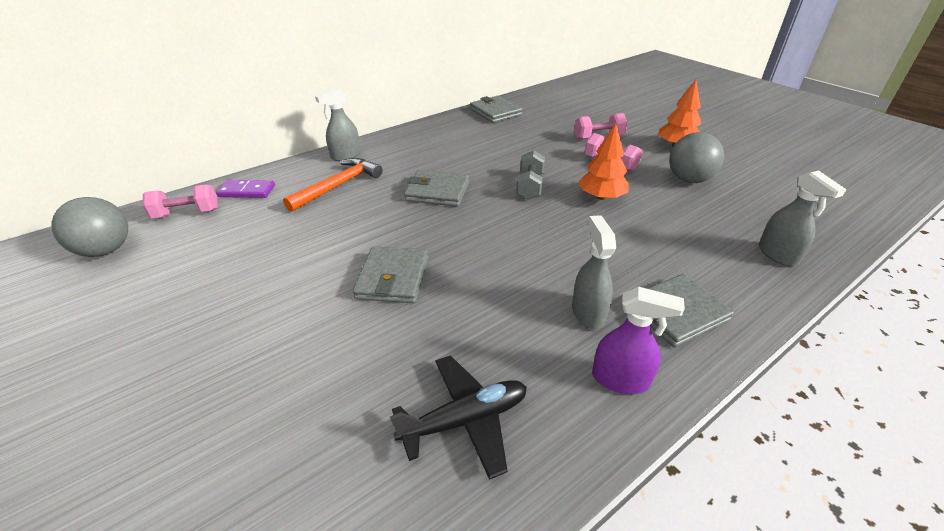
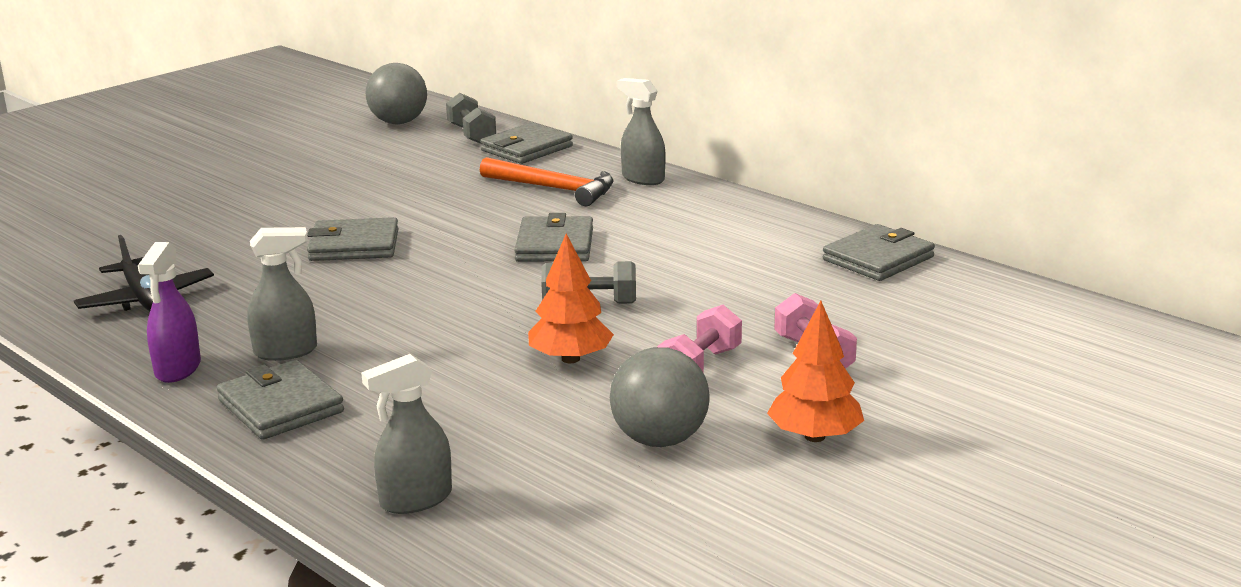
camera: 80 degrees right, 15 degrees down
(187, 213) = (471, 134): pink dumbbell -> grey dumbbell
(247, 191) = (526, 148): purple domino -> grey wallet

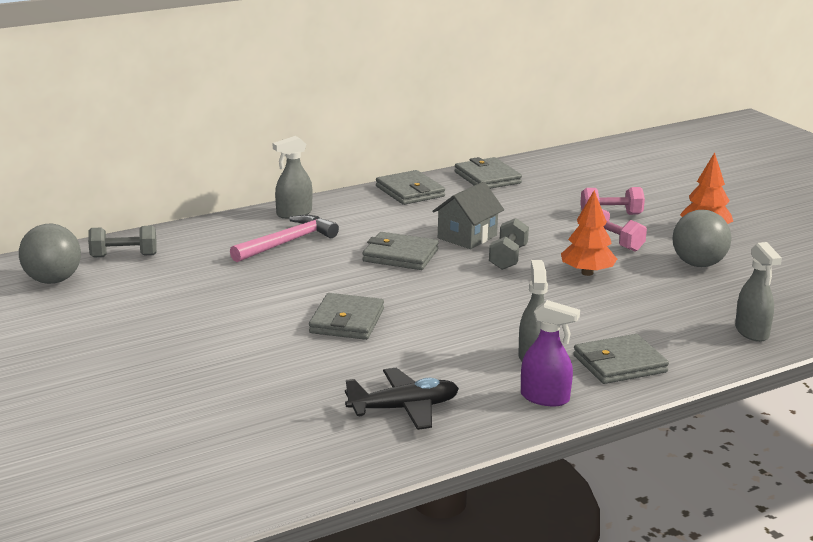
camera: 75 degrees left, 0 degrees up
(526, 148) = (184, 241): grey wallet -> grey wallet (410, 191)
(554, 189) = (287, 242): orange hammer -> pink hammer
(643, 272) = (467, 237): none -> grey house

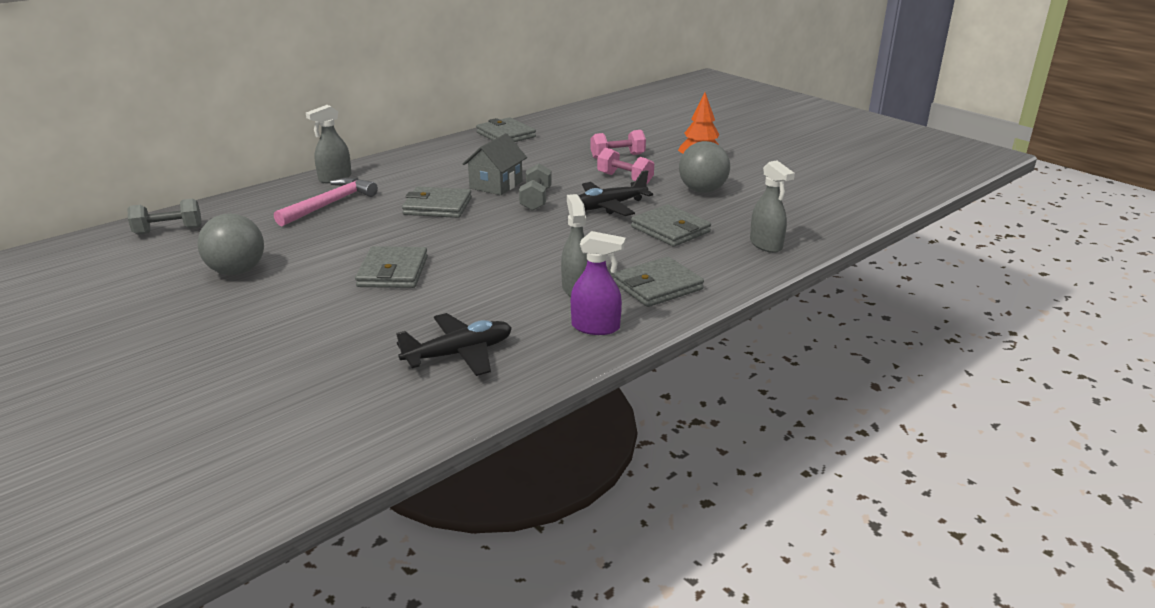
camera: 10 degrees left, 5 degrees up
(52, 280) = (93, 261): grey ball -> grey ball (237, 271)
(410, 191) = (439, 151): grey wallet -> grey wallet (670, 229)
(587, 273) = (608, 206): orange tree -> black plane

